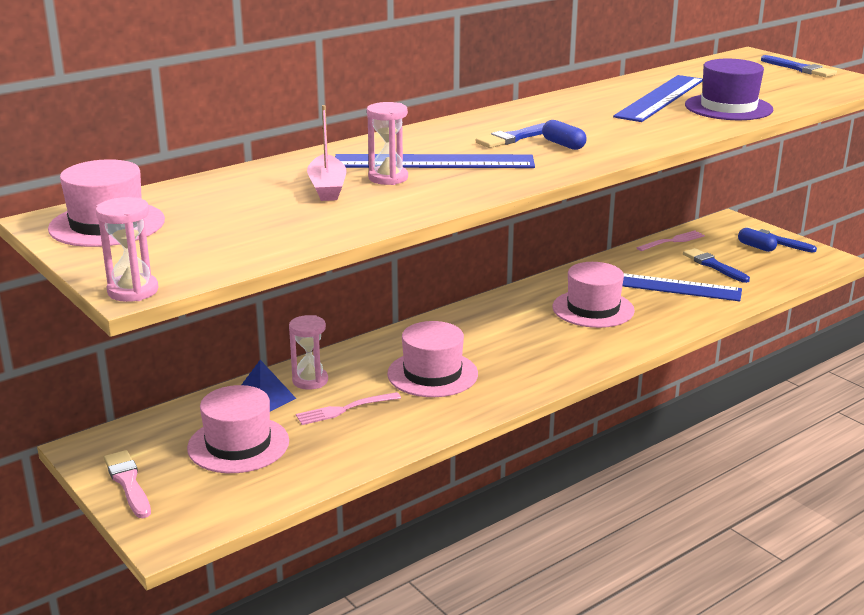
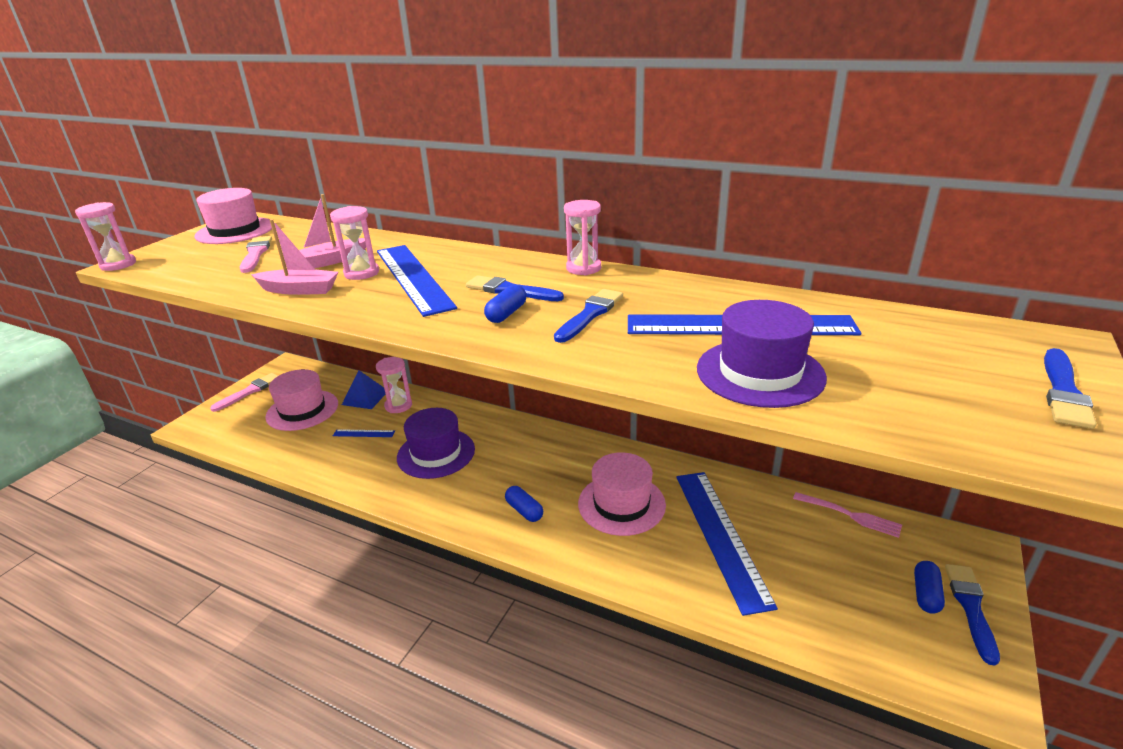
camera: 65 degrees right, 5 degrees up
(234, 217) = (256, 254): none -> pink brush
(345, 409) = (364, 433): pink fork -> blue ruler
(397, 204) = (299, 290): none -> pink boat
(432, 374) = (436, 453): pink hat -> purple hat
(500, 112) = (583, 268): none -> pink hourglass
(565, 349) = (524, 510): none -> blue capsule
(713, 265) = (821, 567): blue brush -> blue brush (590, 314)

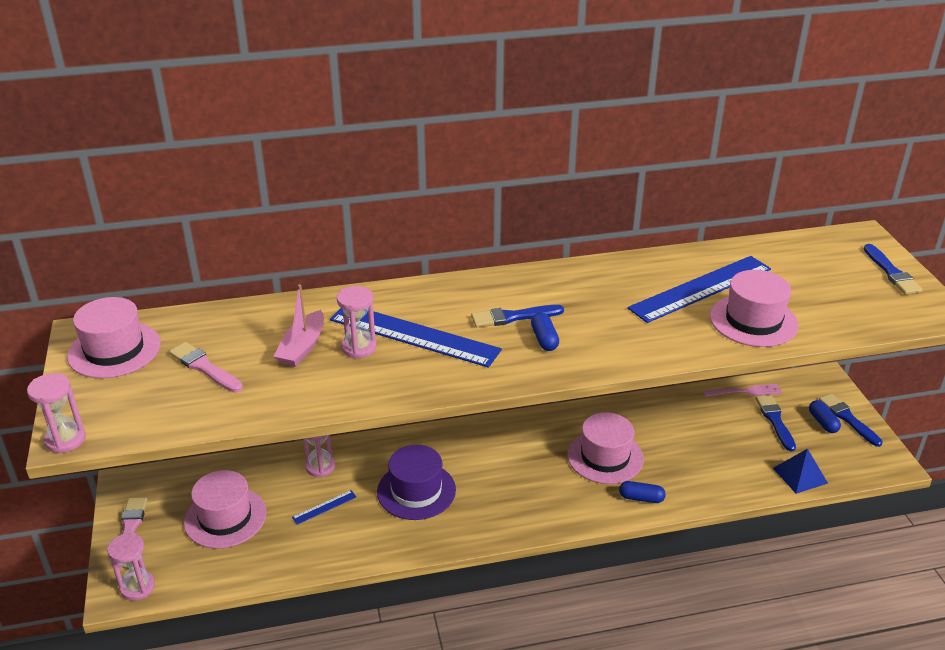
camera: 40 degrees left, 5 degrees up
(299, 290) = (335, 386): pink boat -> none
(365, 397) = (274, 475): blue pyramid -> blue pyramid (800, 475)
(524, 510) = (545, 498): blue capsule -> blue capsule (641, 498)
(583, 268) = (534, 274): pink hourglass -> pink hourglass (137, 587)
(590, 314) = (601, 316): blue brush -> blue brush (775, 420)
(721, 536) = (688, 445): blue ruler -> none
(760, 373) = (753, 321): purple hat -> pink hat

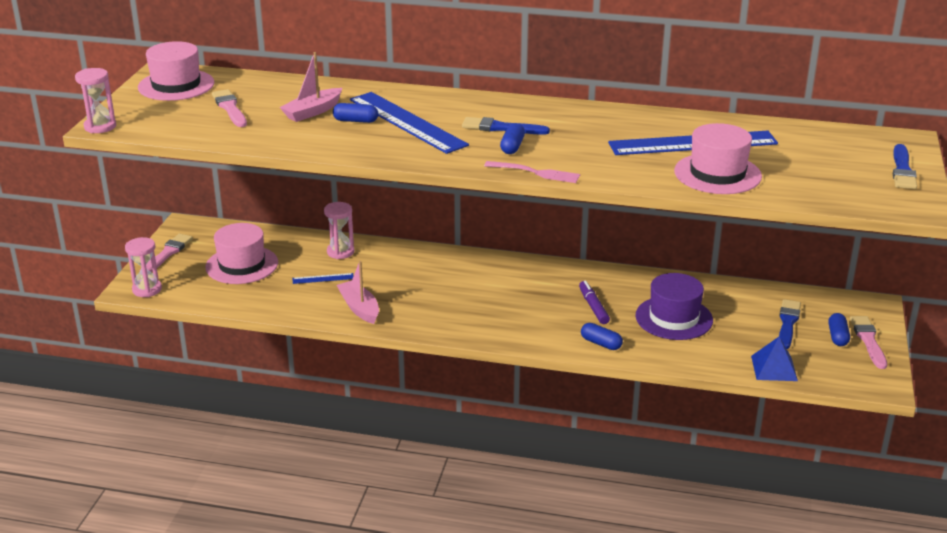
camera: 25 degrees right, 5 degrees down
(359, 348) = (355, 121): pink hourglass -> blue capsule
(387, 533) = (359, 308): none -> pink boat
(416, 491) = (406, 287): purple hat -> purple hat (674, 318)
(605, 457) = (593, 307): pink hat -> purple marker
(744, 392) = (777, 294): pink fork -> pink fork (535, 172)
(848, 418) = (868, 340): blue brush -> pink brush

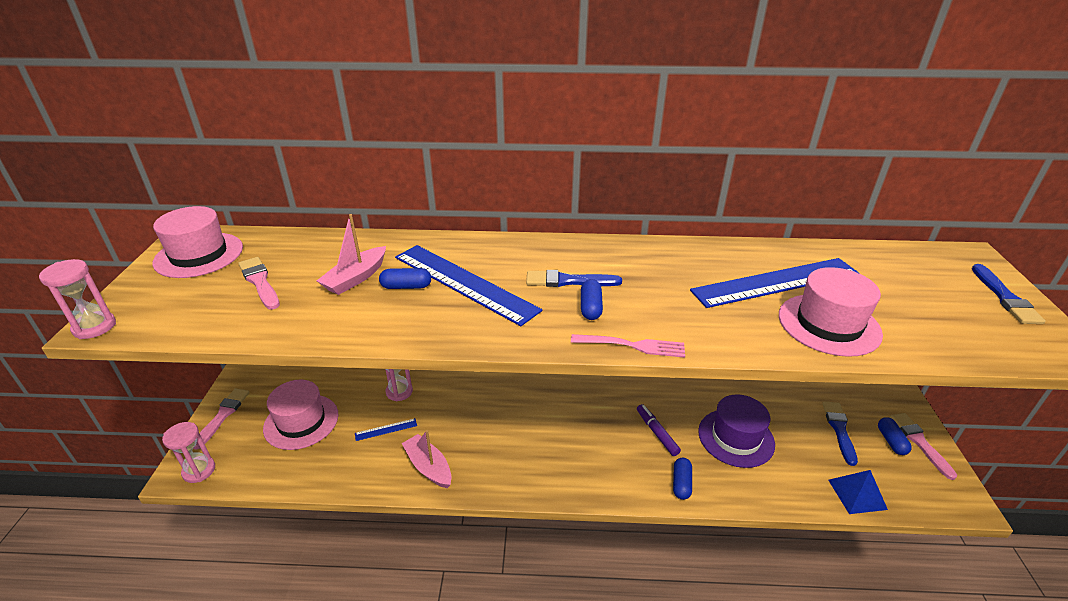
camera: 10 degrees left, 5 degrees up
(601, 343) = (681, 483): blue capsule -> blue capsule turned 75 degrees clockwise

